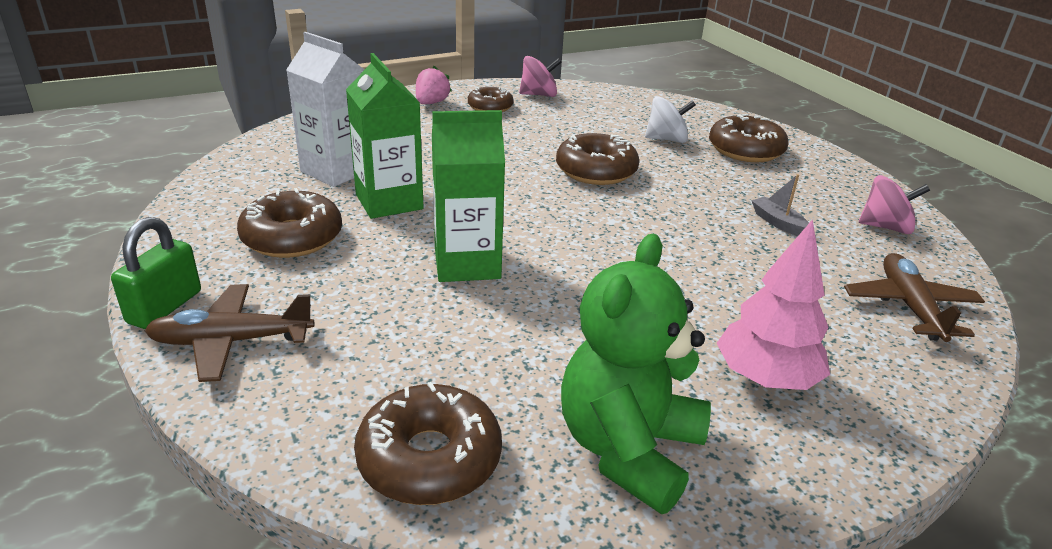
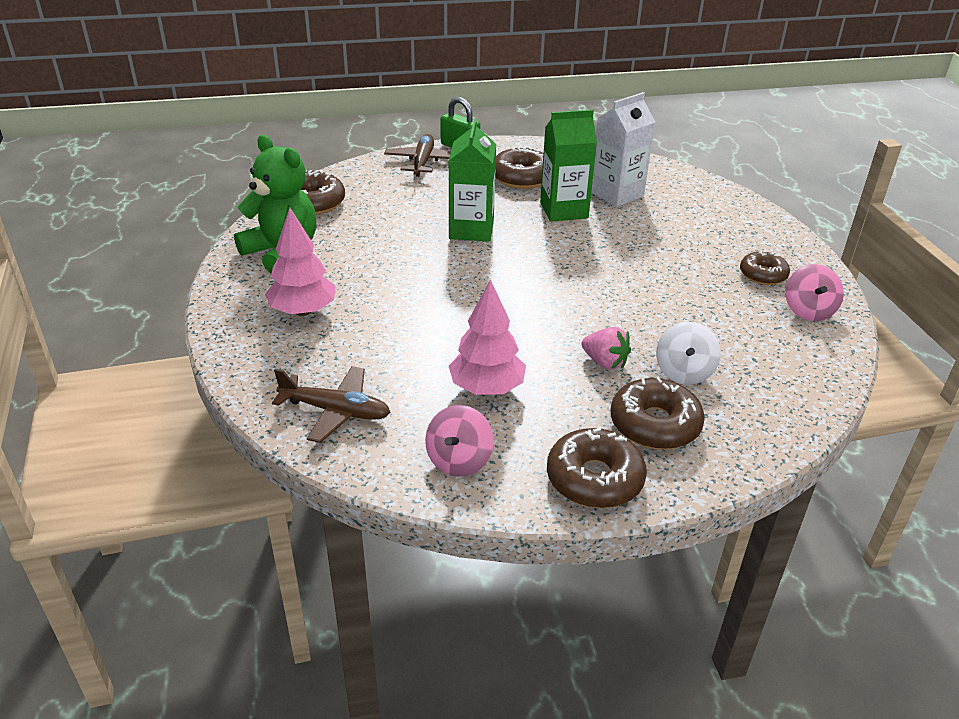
camera: 105 degrees right, 5 degrees up
(431, 103) = (767, 244): pink strawberry -> pink strawberry (605, 362)
(596, 171) = (607, 309): brown donut -> brown donut (594, 479)
(778, 223) = (487, 388): grey boat -> pink tree

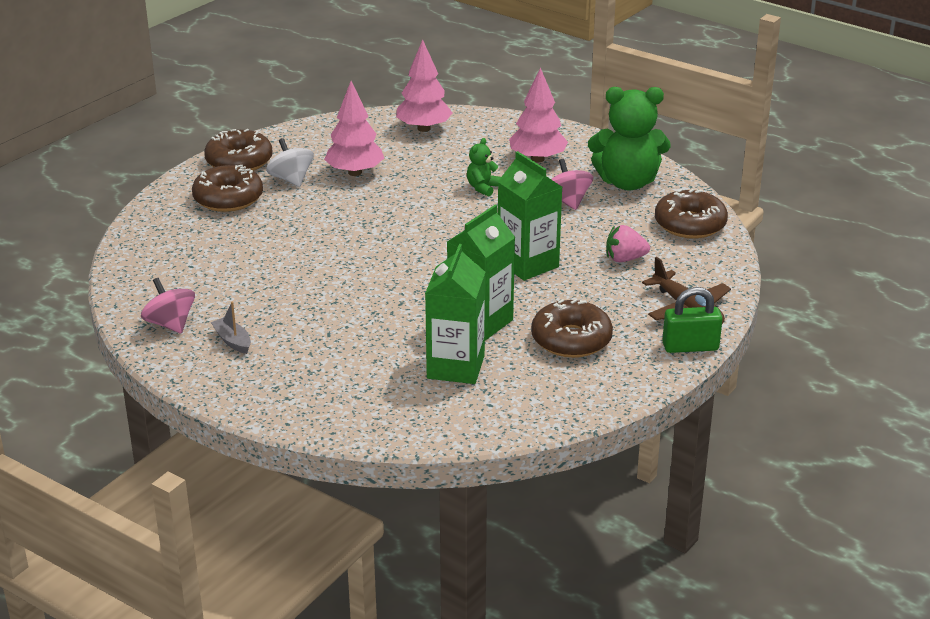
camera: 140 degrees right, 5 degrees down
(336, 411) = (424, 128): brown plane -> pink tree
(398, 307) = (483, 188): none -> green teddy bear
(459, 460) = (324, 139): pink spinning top -> pink spinning top (567, 201)
(605, 362) = (297, 217): pink strawberry -> pink strawberry (625, 259)
(616, 194) = (455, 367): white carton -> green carton
(684, 372) = (236, 235): white spinning top -> white spinning top (291, 179)
(763, 275) = (233, 341): brown donut -> grey boat

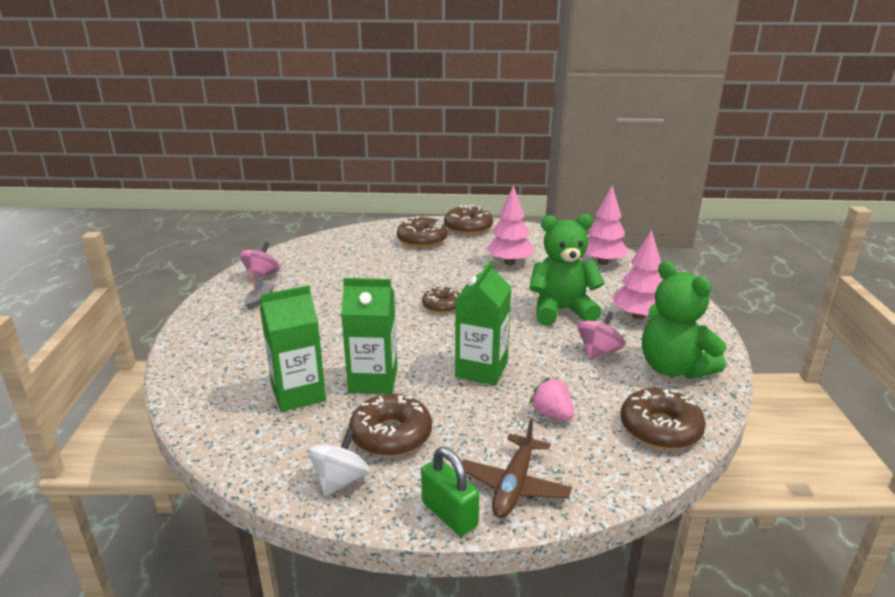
camera: 55 degrees right, 5 degrees down
(291, 179) = (470, 248): white spinning top -> white spinning top (340, 480)
(392, 241) = (442, 305): none -> brown donut
(483, 188) = (561, 311): green teddy bear -> green teddy bear, size x2.18

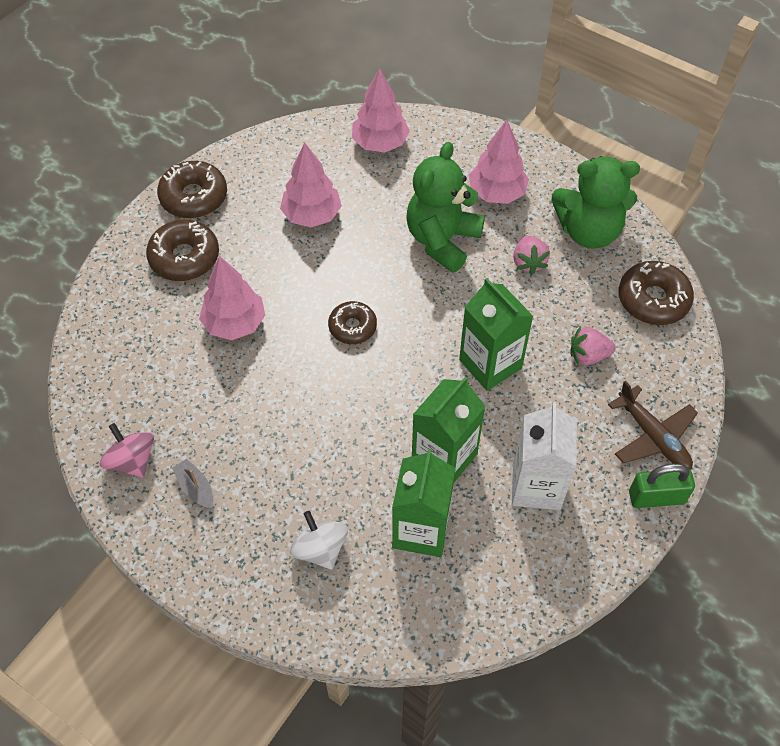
camera: 55 degrees left, 30 degrees up
(340, 480) = (571, 552): white spinning top -> white spinning top (320, 549)
(391, 435) = (536, 486): brown donut -> white carton
(394, 269) = (234, 323): none -> pink tree
(598, 352) = (528, 262): pink spinning top -> pink strawberry

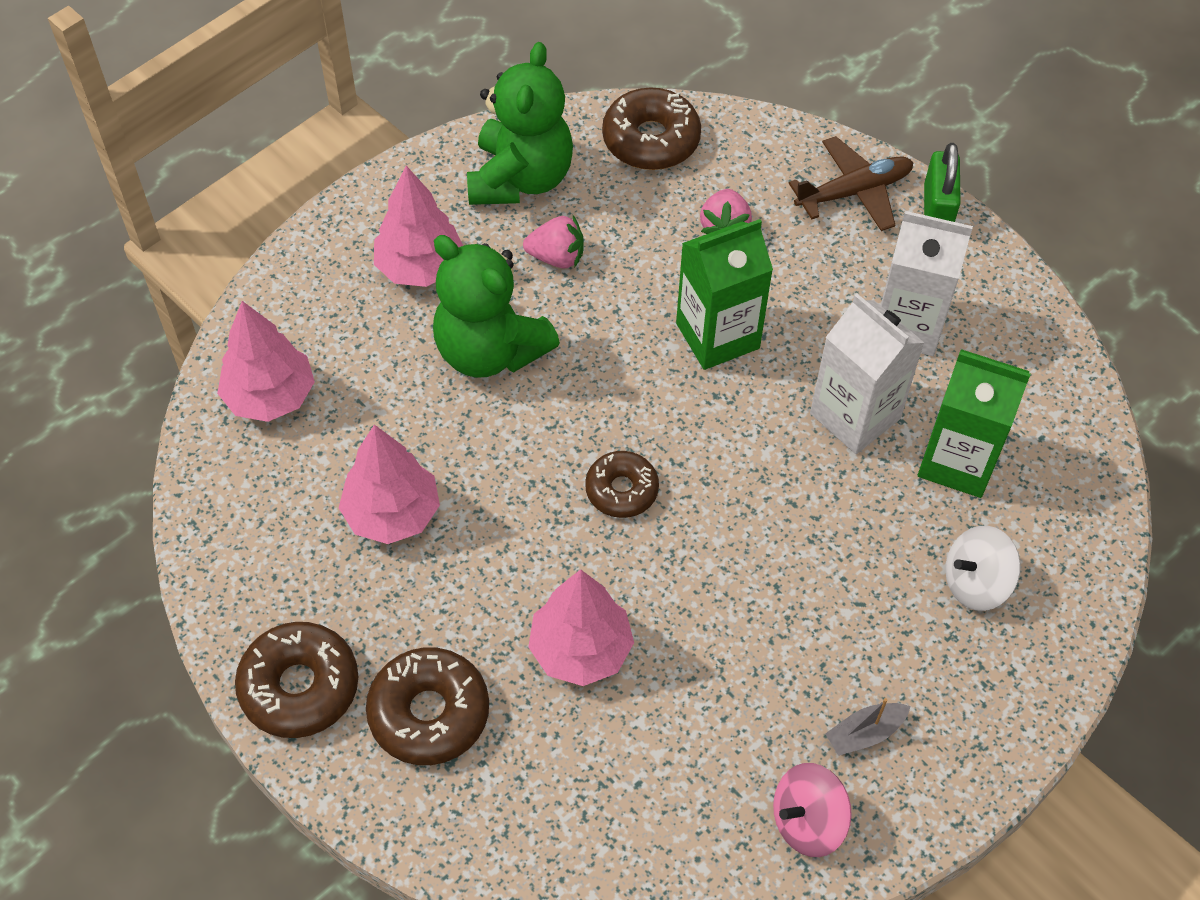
camera: 80 degrees left, 0 degrees up
(444, 458) = (855, 416): green carton -> white carton

